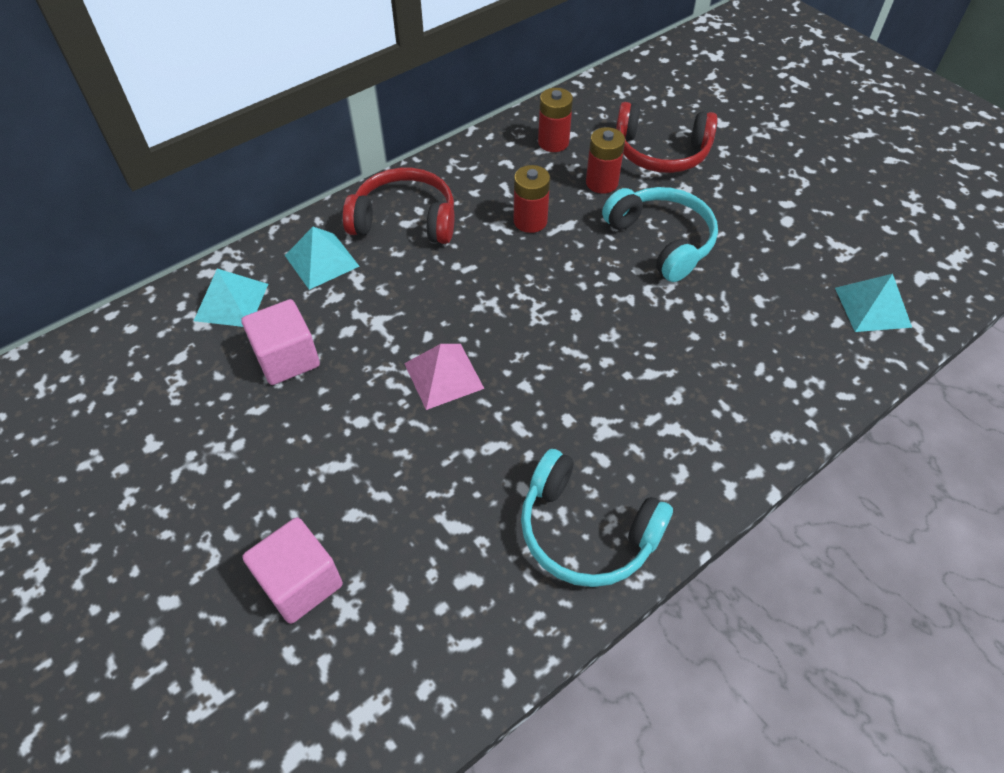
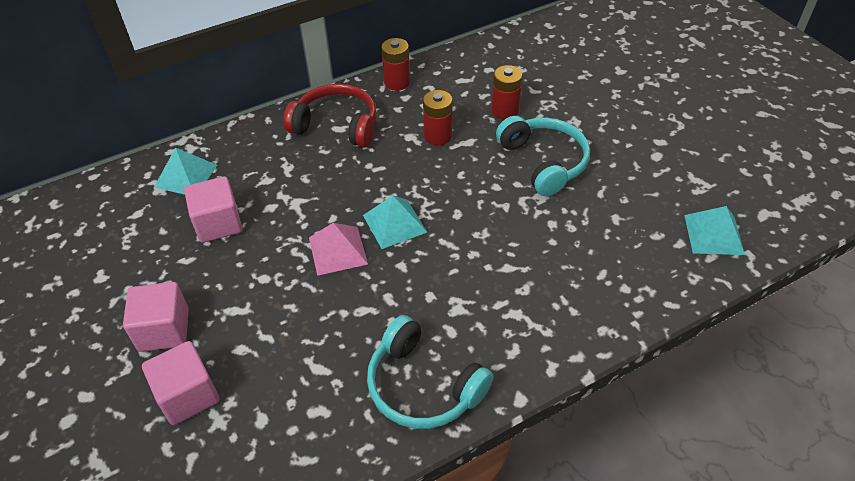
camera: 10 degrees right, 5 degrees down
(250, 503) = (164, 330): none -> pink cube
(321, 261) = (263, 151): turquoise pyramid -> turquoise pyramid (394, 223)
(553, 142) = (472, 75): red battery -> red battery (397, 82)
(661, 152) = (561, 90): red headphones -> none

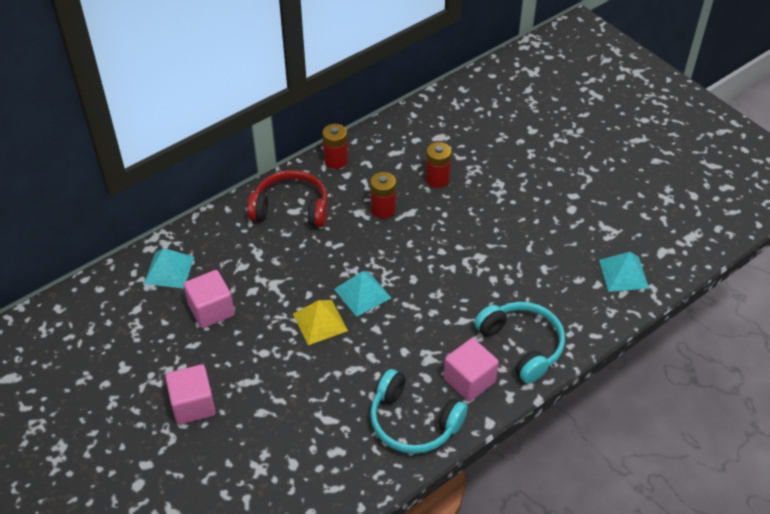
camera: 10 degrees left, 0 degrees up
(188, 395) = (229, 453): pink cube -> pink cube (469, 380)
(338, 250) = (320, 322): pink pyramid -> yellow pyramid
(544, 162) = (478, 224): turquoise headphones -> turquoise headphones (522, 345)

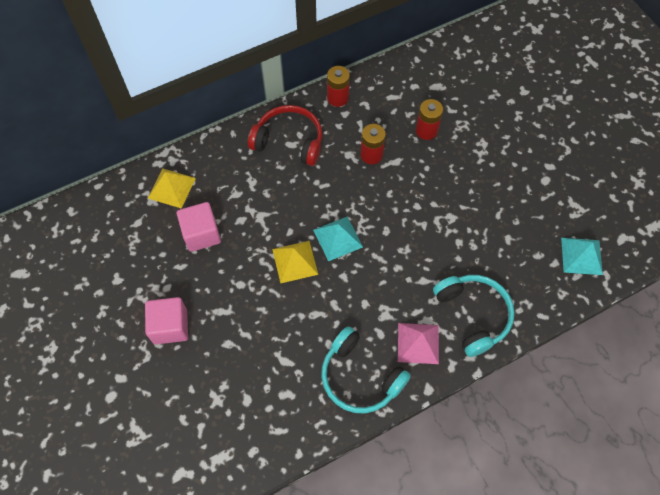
camera: 10 degrees right, 15 degrees up
(169, 270) = (171, 188): turquoise pyramid -> yellow pyramid
(469, 380) = (418, 343): pink cube -> pink pyramid

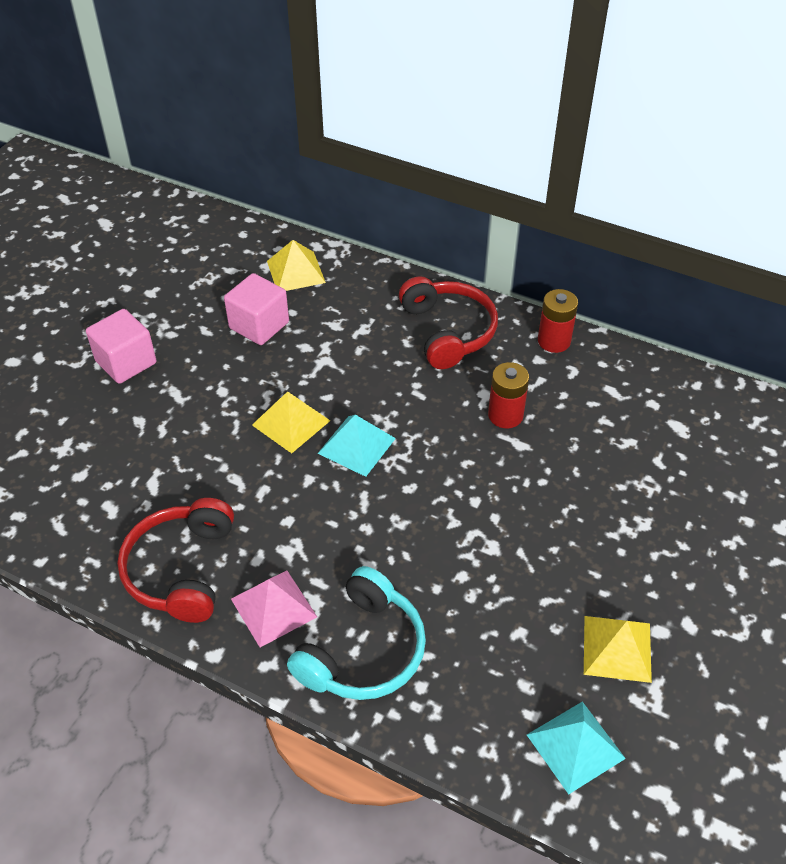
camera: 55 degrees right, 15 degrees down
(360, 377) = (181, 569): turquoise headphones -> red headphones
(426, 130) = (598, 451): red battery -> none
(543, 204) = (617, 648): none -> yellow pyramid

